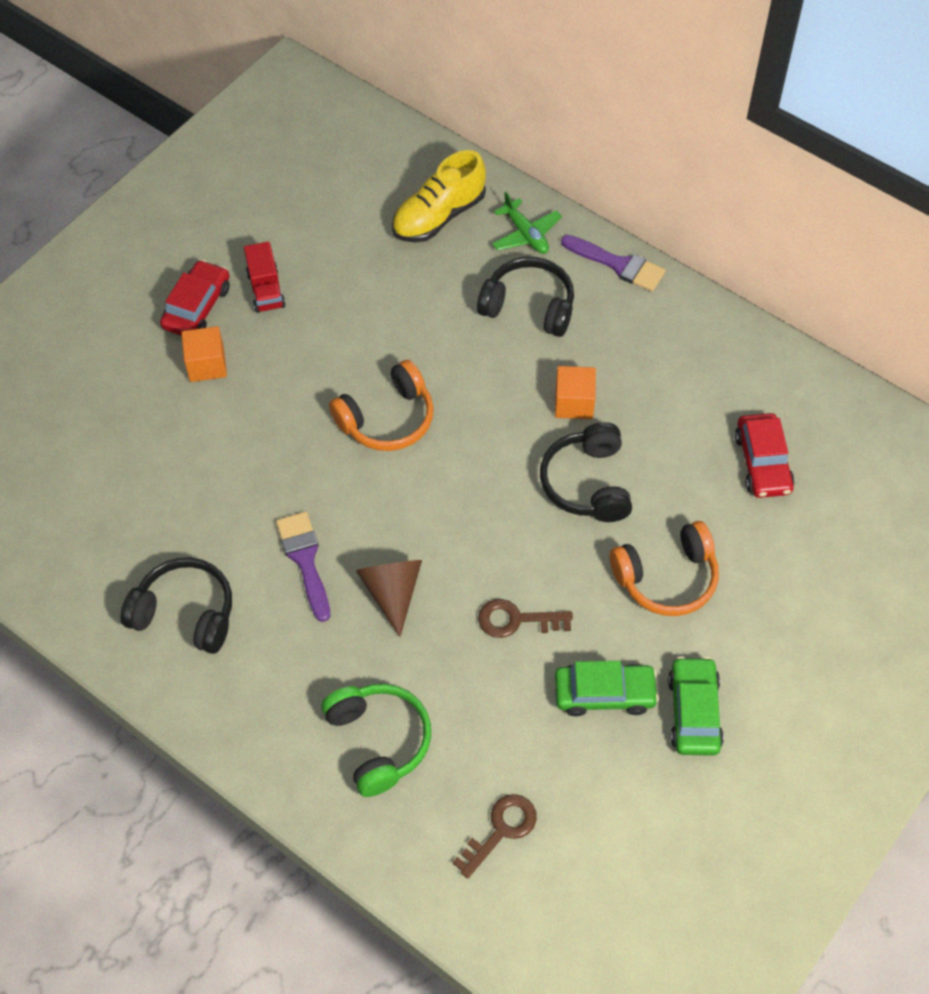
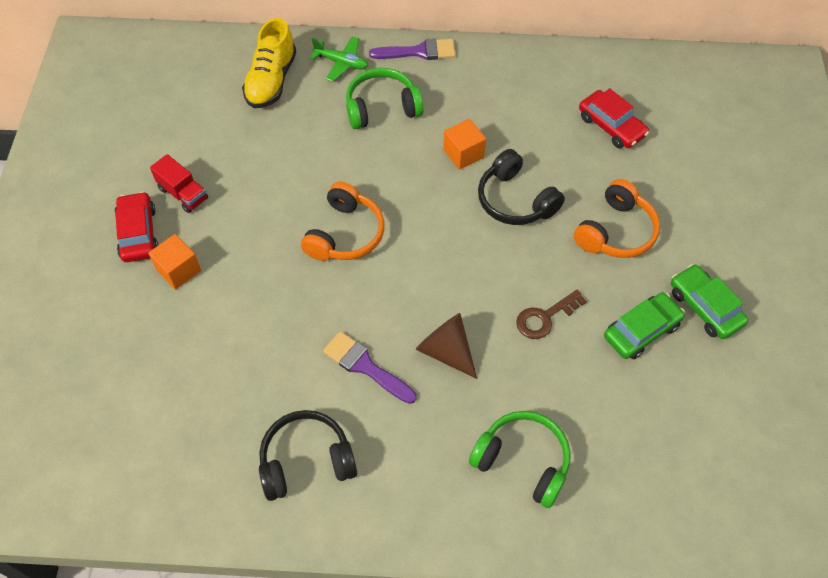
camera: 35 degrees left, 0 degrees up
(501, 830) = (654, 467): brown key -> none
(529, 306) = (382, 107): black headphones -> green headphones

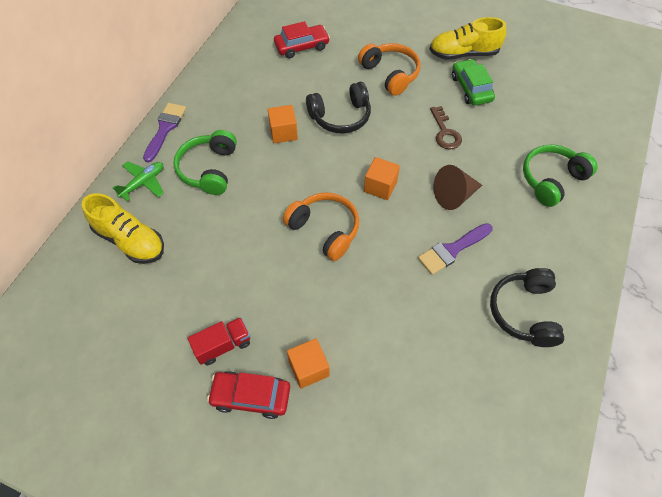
camera: 70 degrees left, 0 degrees up
(427, 270) = (380, 186): none -> orange cube
(705, 307) = (463, 54): green car -> yellow shoe

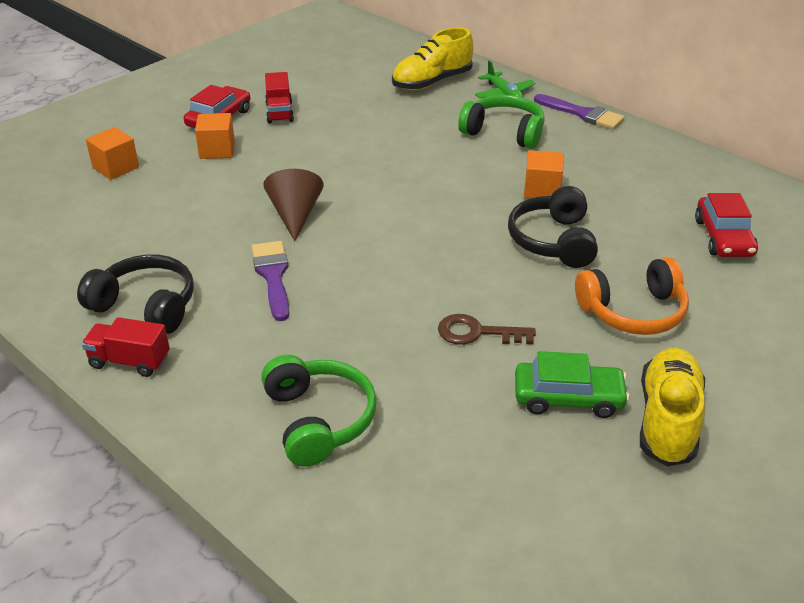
camera: 110 degrees right, 20 degrees down
(325, 229) = (369, 190): orange headphones -> none
(380, 186) = (408, 245): orange cube -> orange cube (116, 167)
(454, 196) = (354, 304): brown cone -> brown cone (295, 215)
(574, 293) = (129, 361): none -> red truck

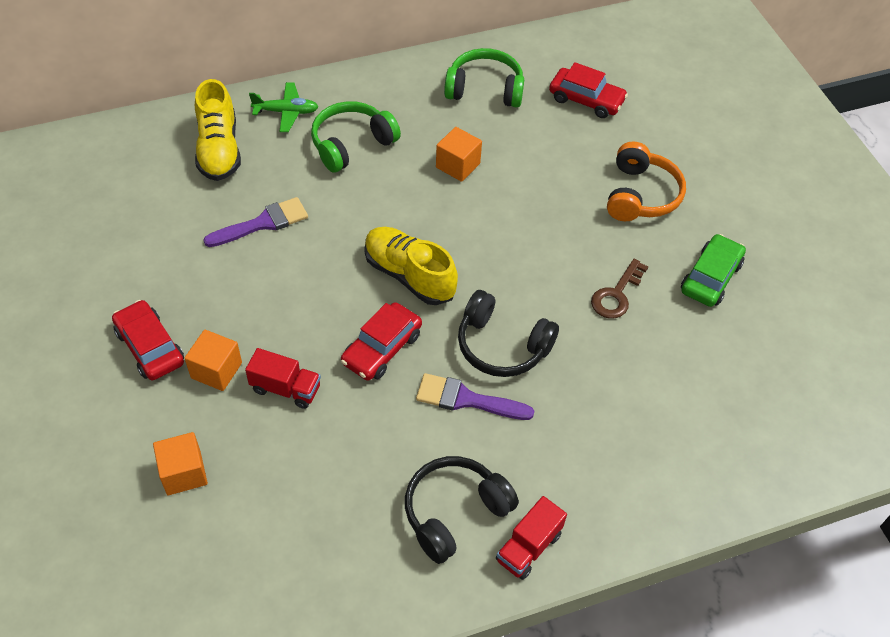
camera: 65 degrees left, 15 degrees up
(279, 112) = (180, 291): red truck -> red truck (286, 388)
(295, 215) = (382, 348): brown cone -> red car
(319, 420) = (665, 435): green headphones -> green headphones (485, 89)
(553, 241) = (531, 194): black headphones -> black headphones (502, 346)
(583, 114) = (361, 80): purple brush -> purple brush (263, 223)
(667, 420) = (755, 238): yellow shoe -> yellow shoe (409, 275)

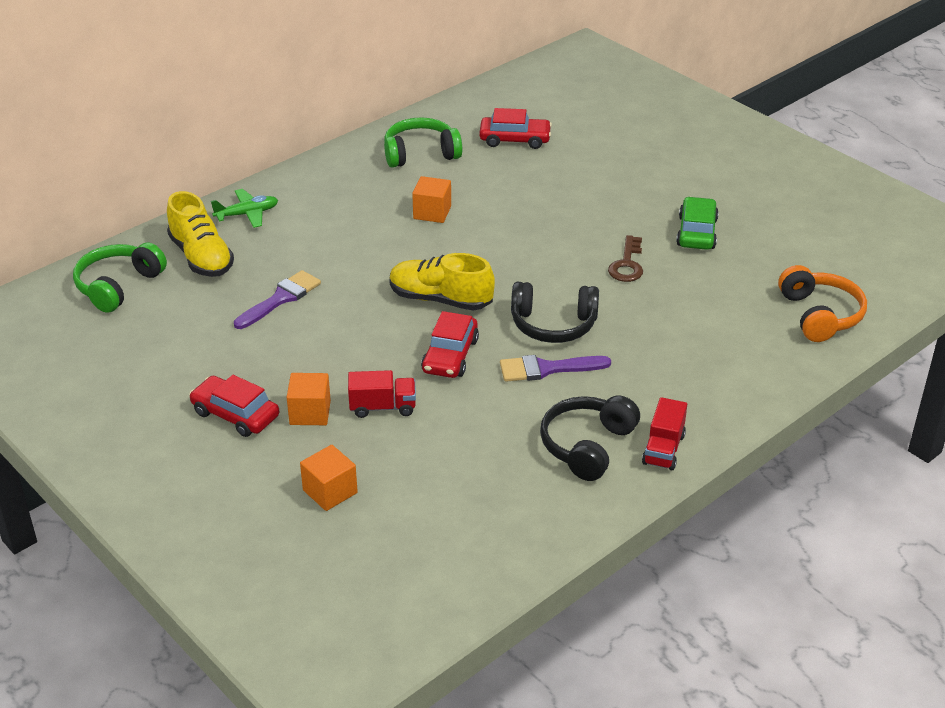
camera: 20 degrees left, 15 degrees down
(351, 144) = (325, 222): green headphones -> green headphones (118, 286)
(641, 195) = (604, 193): orange headphones -> orange headphones (820, 315)

